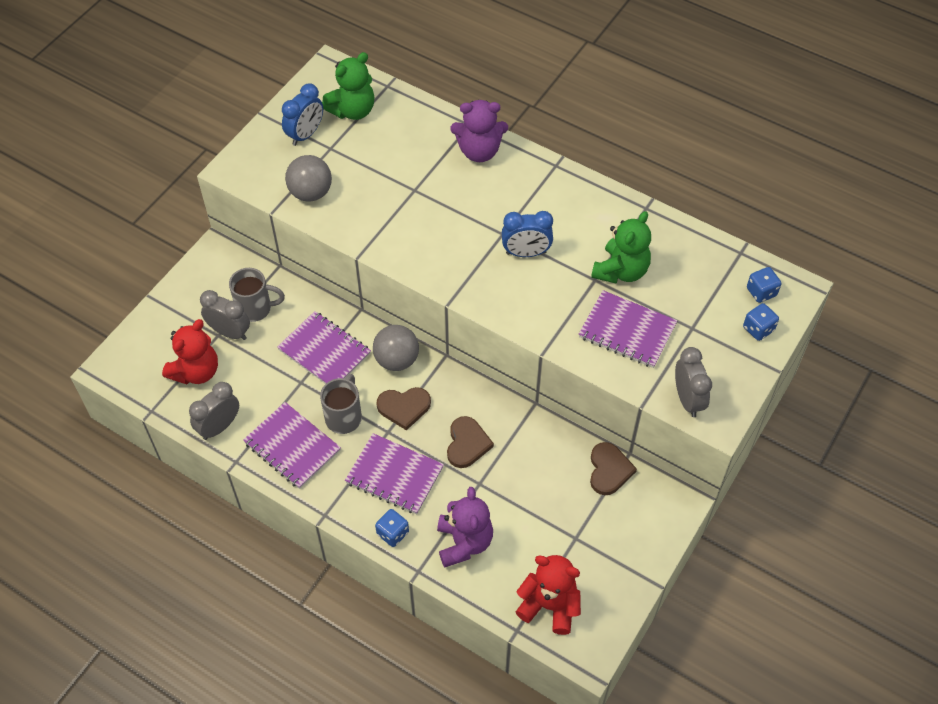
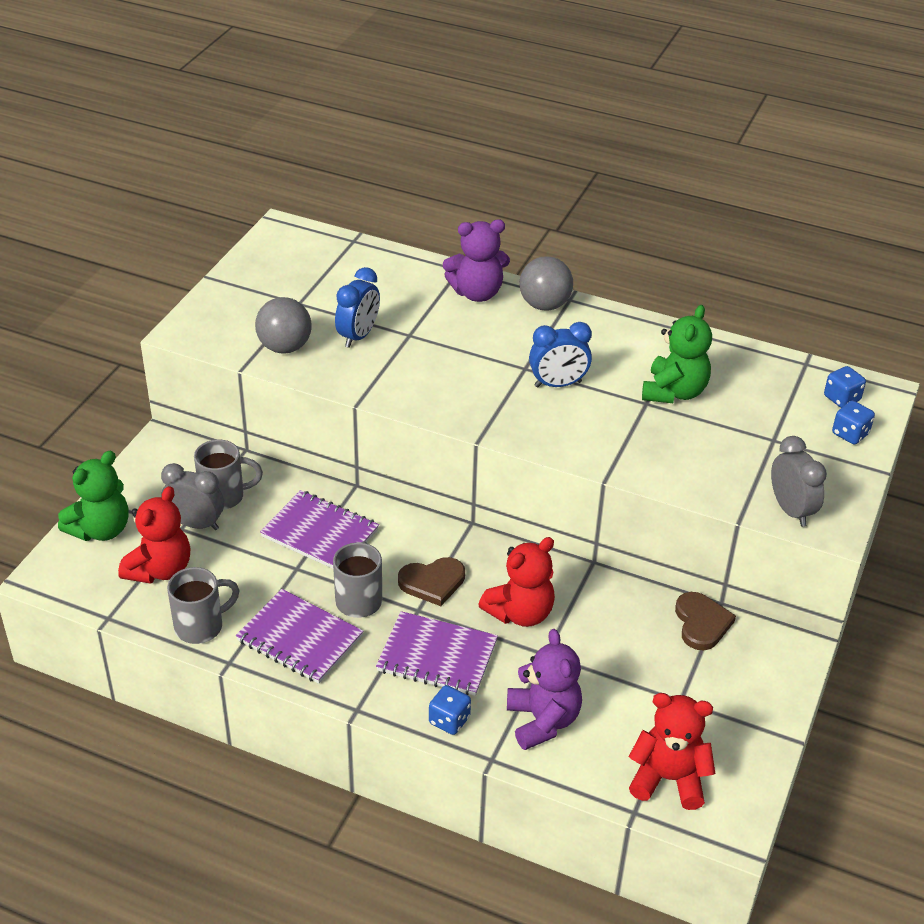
camera: 10 degrees left, 15 degrees down
(219, 426) = (201, 626): grey clock -> grey mug
(305, 134) = (266, 292): blue clock -> blue clock (358, 336)
(352, 110) = (318, 266): green teddy bear -> green teddy bear (101, 529)
(397, 360) = (412, 533): grey ball -> grey ball (544, 305)
(467, 444) = (520, 613): brown heart -> red teddy bear
(627, 331) = (699, 449): purple notebook -> none

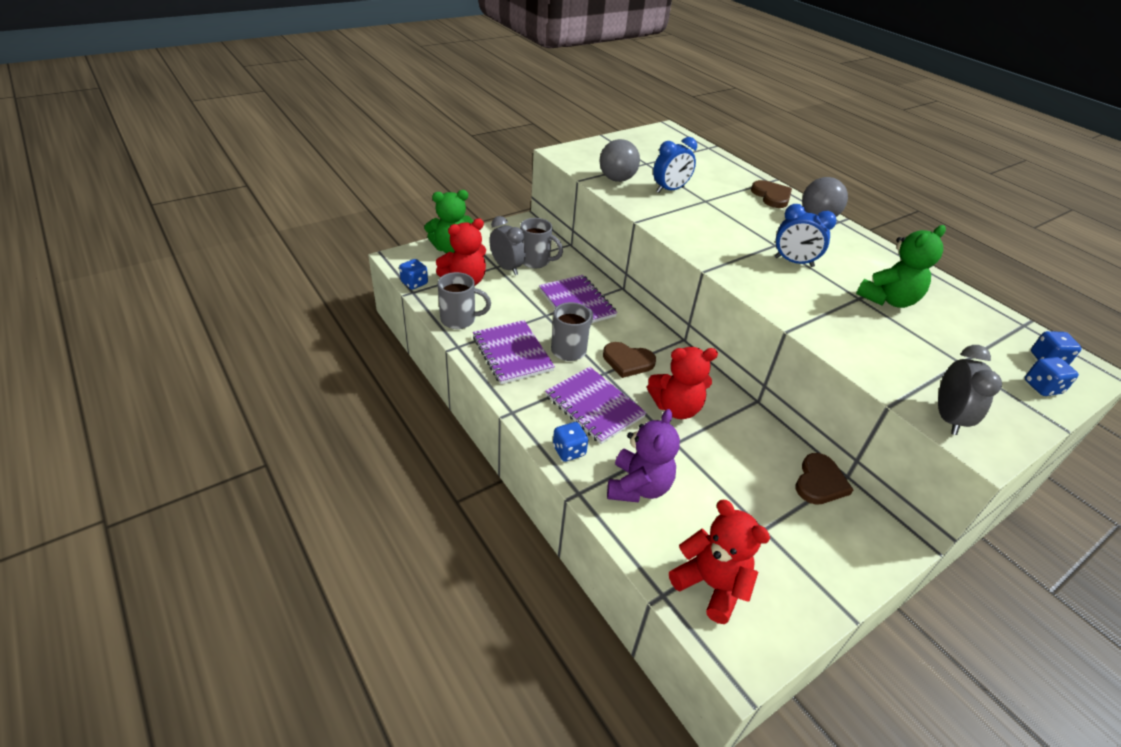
camera: 30 degrees right, 0 degrees up
(99, 604) = (414, 283): none -> blue dice
(477, 293) = (771, 196): purple teddy bear -> brown heart

